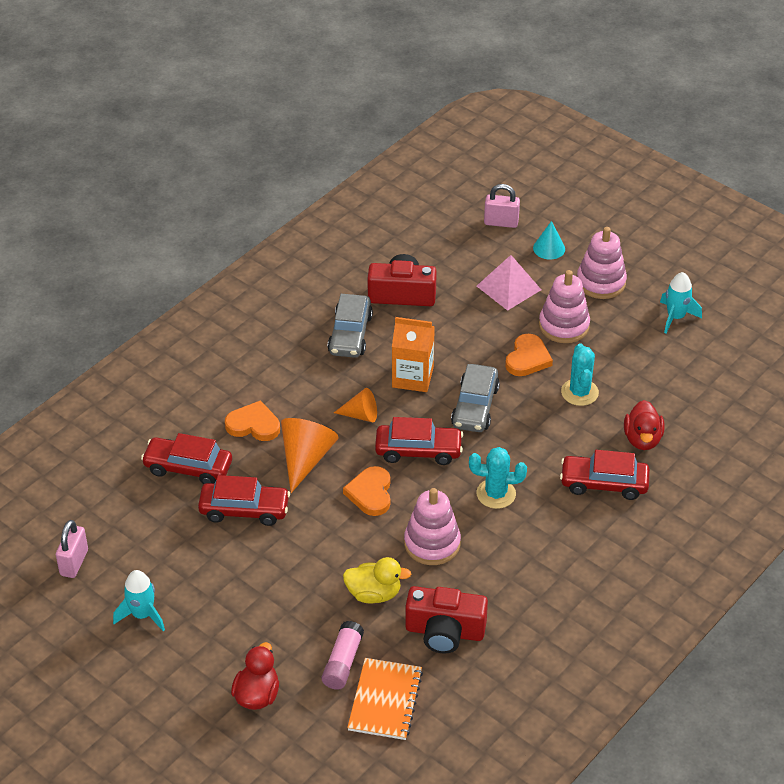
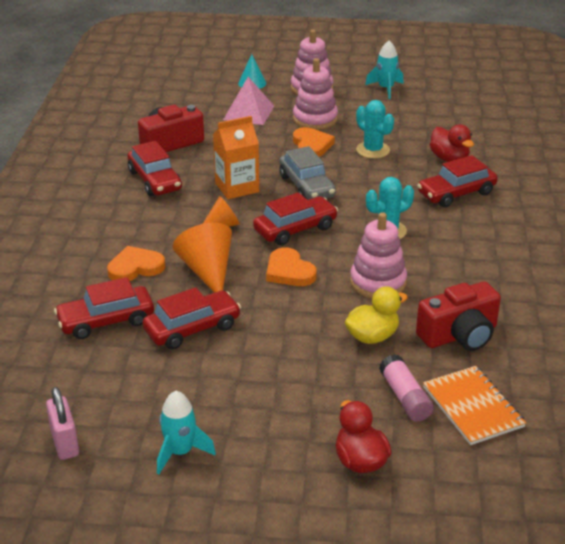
camera: 35 degrees left, 10 degrees down
(350, 334) = (155, 180): grey car -> red car
(501, 222) = (199, 81): pink padlock -> none

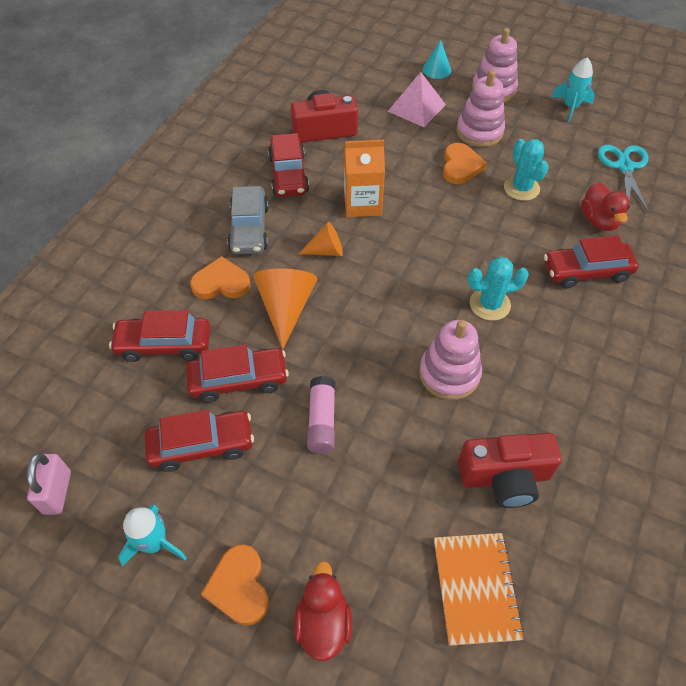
camera: 20 degrees right, 20 degrees up
(289, 271) = (365, 331): orange heart -> orange heart (239, 586)
(295, 229) = (396, 275): red car -> red car (201, 445)
(306, 186) = (432, 220): grey car -> grey car (249, 228)
(372, 336) = (411, 449): yellow duck -> none
(405, 397) = (408, 548): pink glue stick -> pink glue stick (322, 420)
(452, 120) = (624, 167): none -> turquoise scissors

